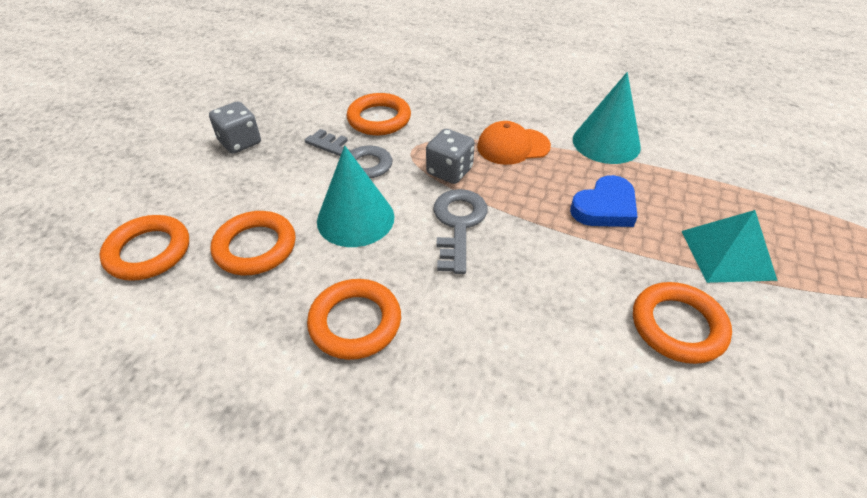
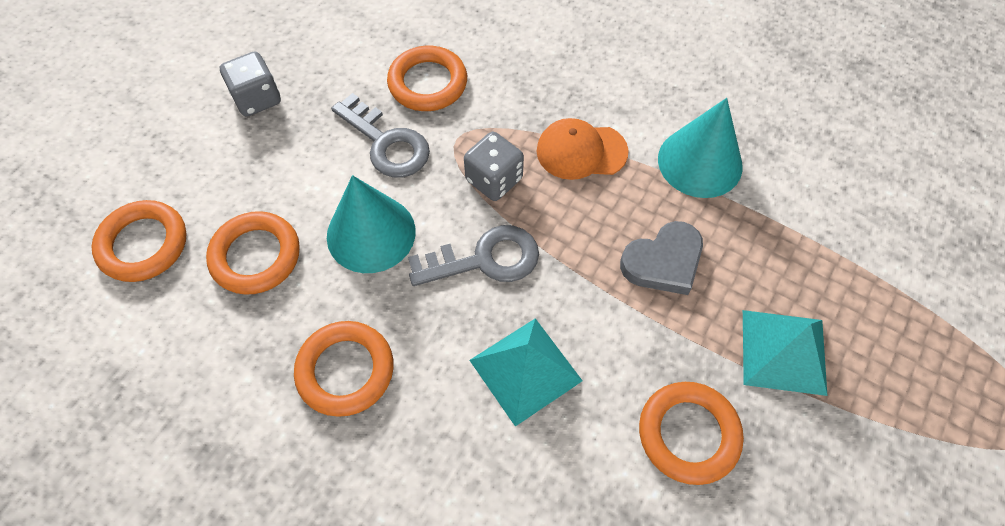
camera: 10 degrees right, 15 degrees up
(458, 224) = (485, 259): grey key -> grey key turned 60 degrees clockwise
(518, 298) = (525, 370): none -> turquoise pyramid
(604, 207) = (663, 262): blue heart -> grey heart

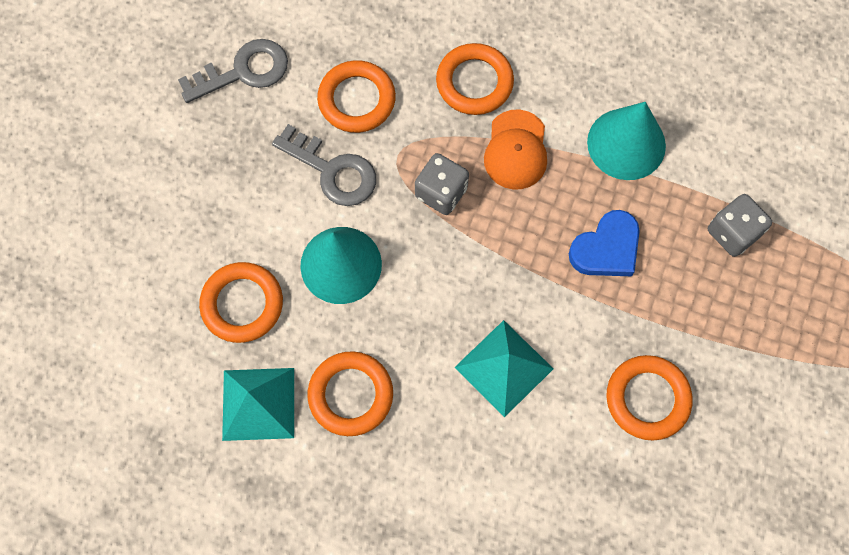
camera: 10 degrees left, 10 degrees up
(143, 244) = (136, 310): orange ring -> orange ring (474, 82)
(257, 99) = (195, 143): grey dice -> grey dice (732, 233)
(485, 259) = (449, 272): grey key -> grey key (243, 71)
(581, 151) = (516, 150): orange cap -> orange cap turned 75 degrees counterclockwise
(663, 262) = (606, 248): grey heart -> blue heart
(783, 351) = (718, 314): turquoise pyramid -> turquoise pyramid (258, 404)

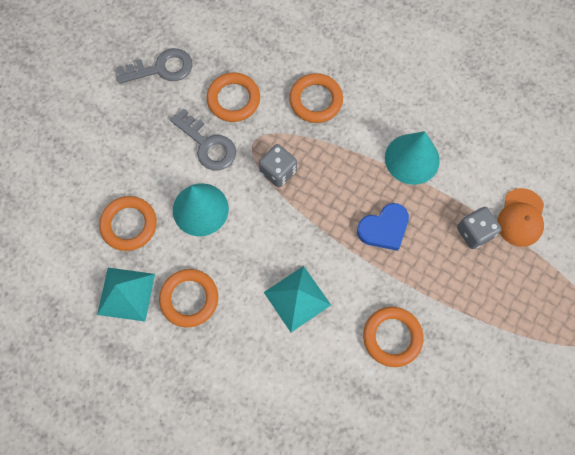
camera: 10 degrees right, 0 degrees up
(516, 150) = (335, 151): orange cap -> orange cap (521, 217)

